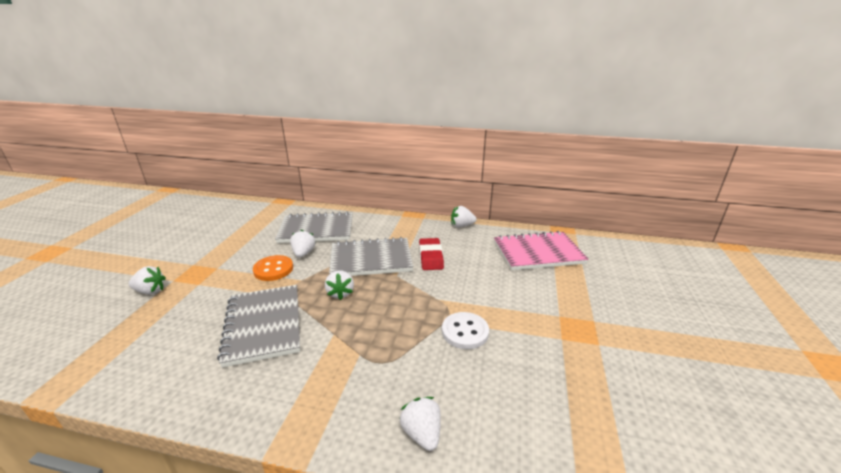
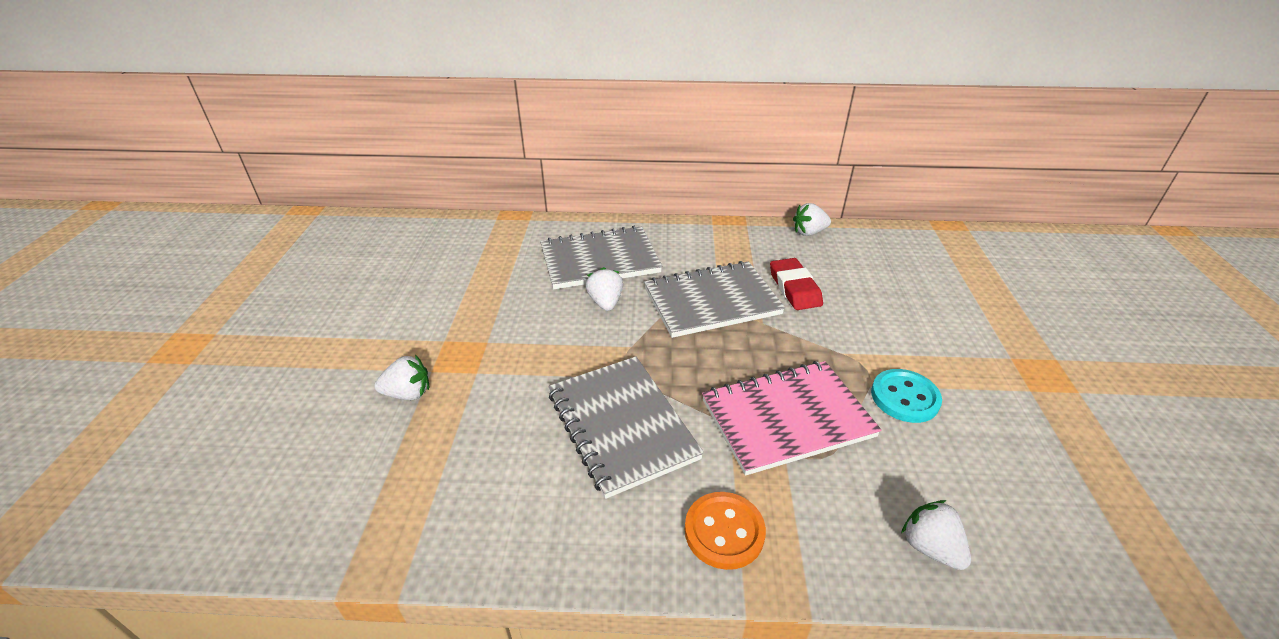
camera: 10 degrees left, 10 degrees up
(273, 269) = (577, 334): orange button -> orange button (724, 531)
(340, 293) = (701, 361): white strawberry -> none
(465, 332) = (904, 397): white button -> turquoise button
(538, 253) = (935, 265): pink notebook -> pink notebook (786, 418)

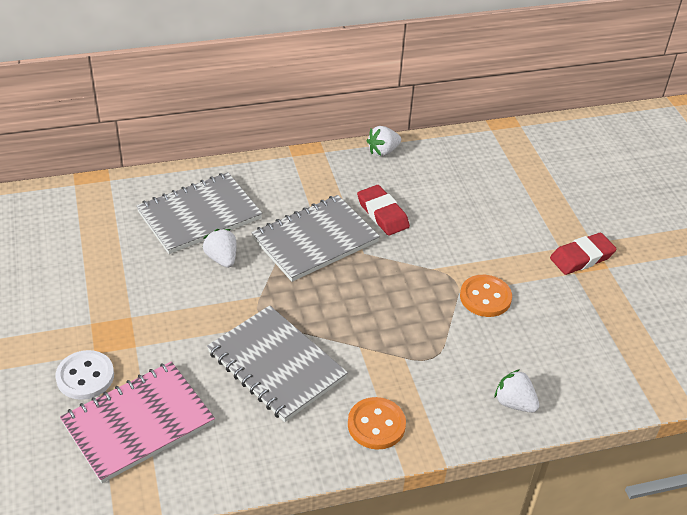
camera: 20 degrees left, 5 degrees up
(408, 393) = (85, 376): white strawberry -> white button
(786, 418) = (401, 332): pink notebook -> pink notebook (138, 423)
(904, 397) = (485, 297): turquoise button -> orange button
(1041, 374) = (581, 257): none -> red eraser

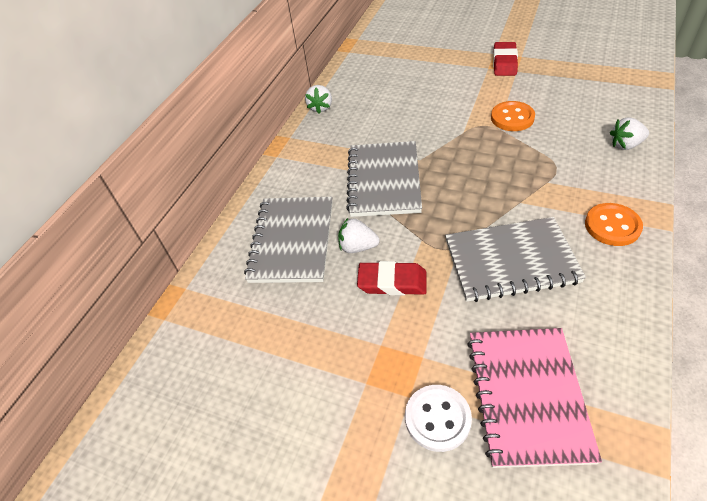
camera: 45 degrees left, 5 degrees up
(382, 214) = (386, 133): red eraser -> red eraser (392, 282)

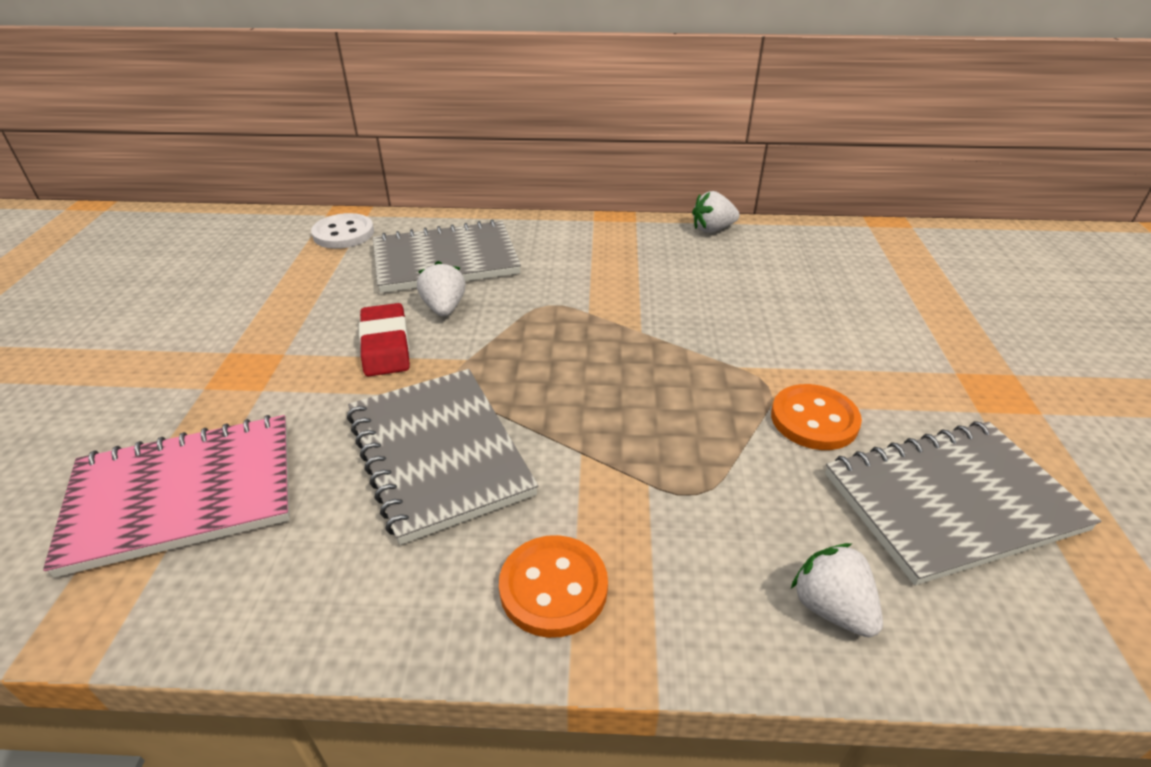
camera: 65 degrees right, 10 degrees down
(384, 181) = (579, 307): grey notebook -> grey notebook (951, 502)
(437, 418) = (167, 415): white button -> white button (343, 234)
(504, 62) = (994, 391): red eraser -> none

